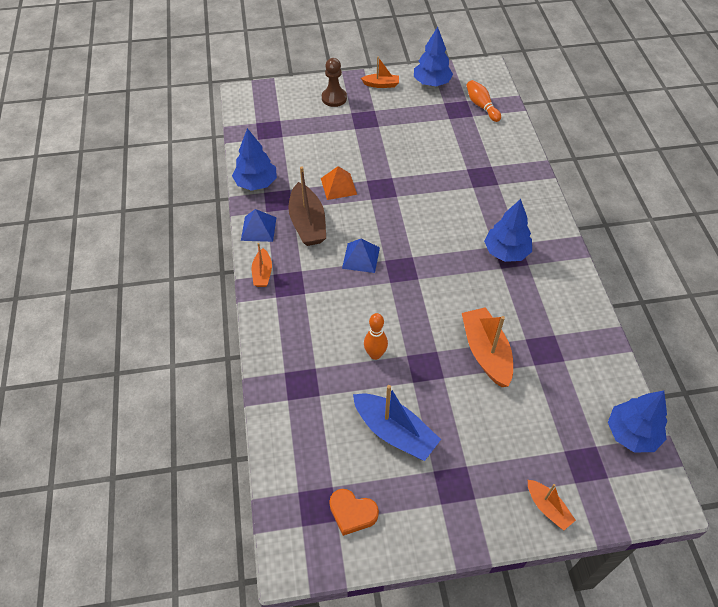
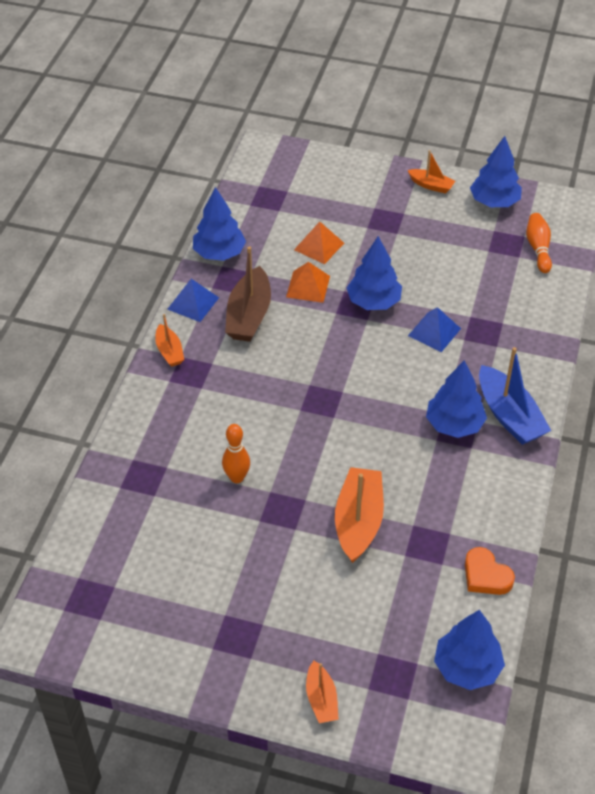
camera: 25 degrees right, 5 degrees down
(262, 273) = (169, 351): orange boat -> orange boat turned 45 degrees counterclockwise
(328, 153) = (319, 246): none -> orange pyramid
(334, 98) = (365, 184): brown pawn -> none
(352, 513) = (119, 619): orange heart -> orange heart (486, 576)
(361, 257) = (284, 372): blue pyramid -> blue pyramid (434, 332)
(393, 181) = (373, 302): none -> blue tree
(394, 432) = (209, 561): blue boat -> blue boat (509, 415)

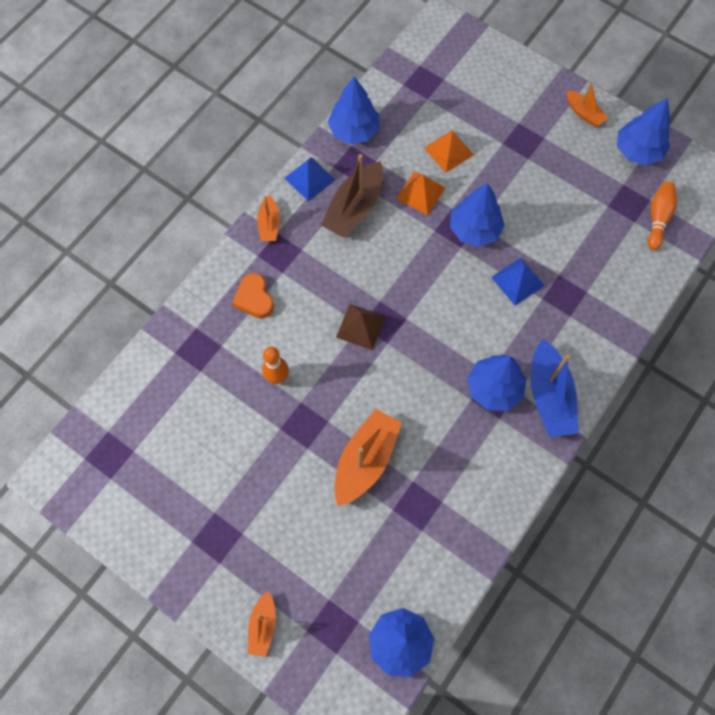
camera: 20 degrees right, 20 degrees up
(301, 410) = (361, 326): none -> brown pyramid
(486, 576) = (456, 557): orange heart -> orange heart (254, 298)

